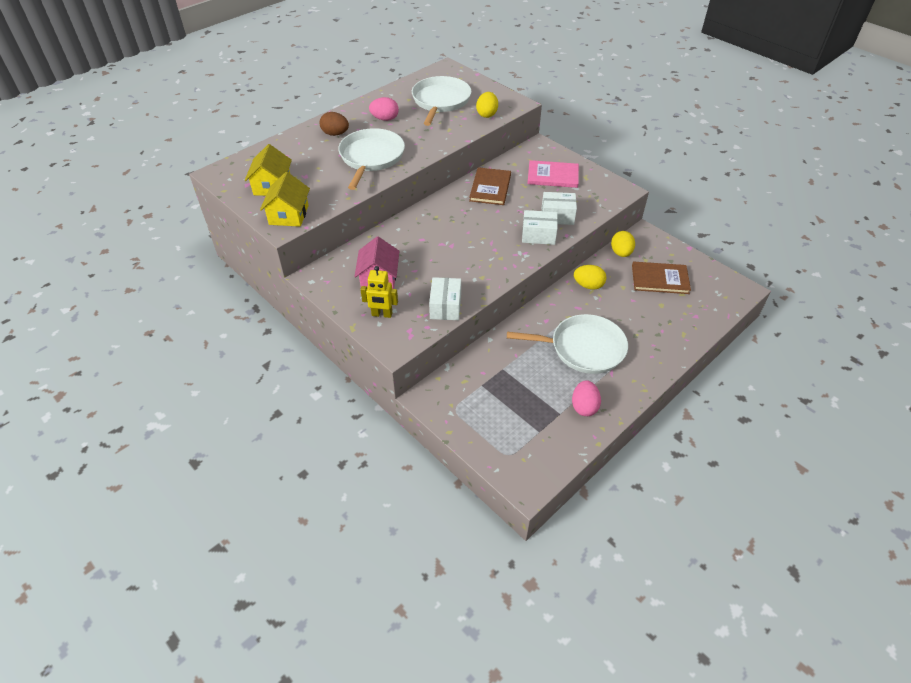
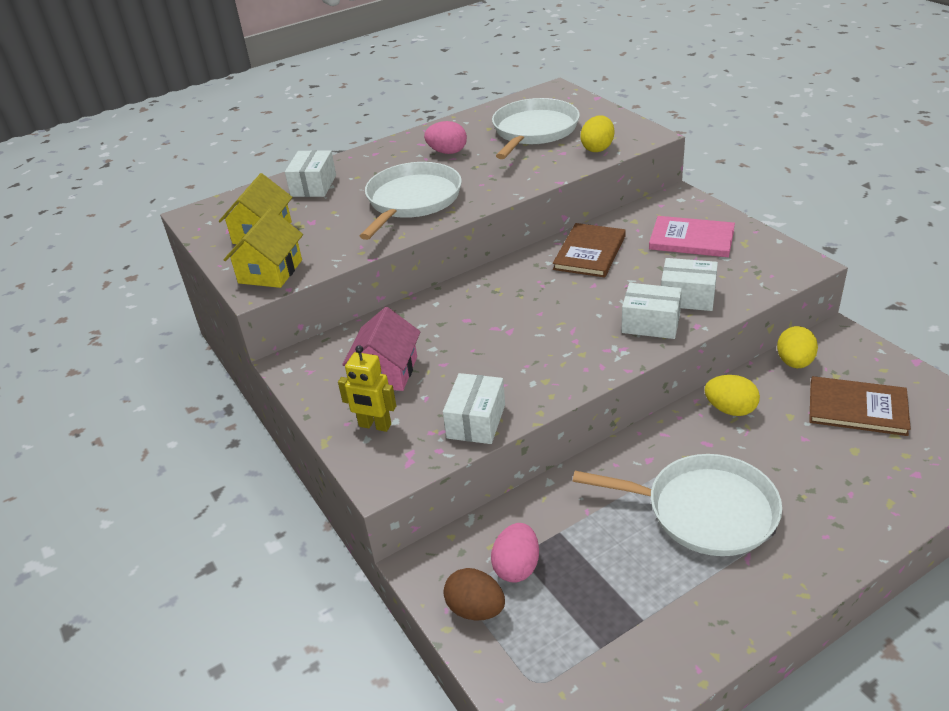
camera: 15 degrees right, 10 degrees down
(297, 148) = (313, 186): none -> white box
(335, 134) = (372, 169): brown egg -> brown egg (475, 609)
(584, 406) = (688, 612): pink egg -> pink egg (516, 567)

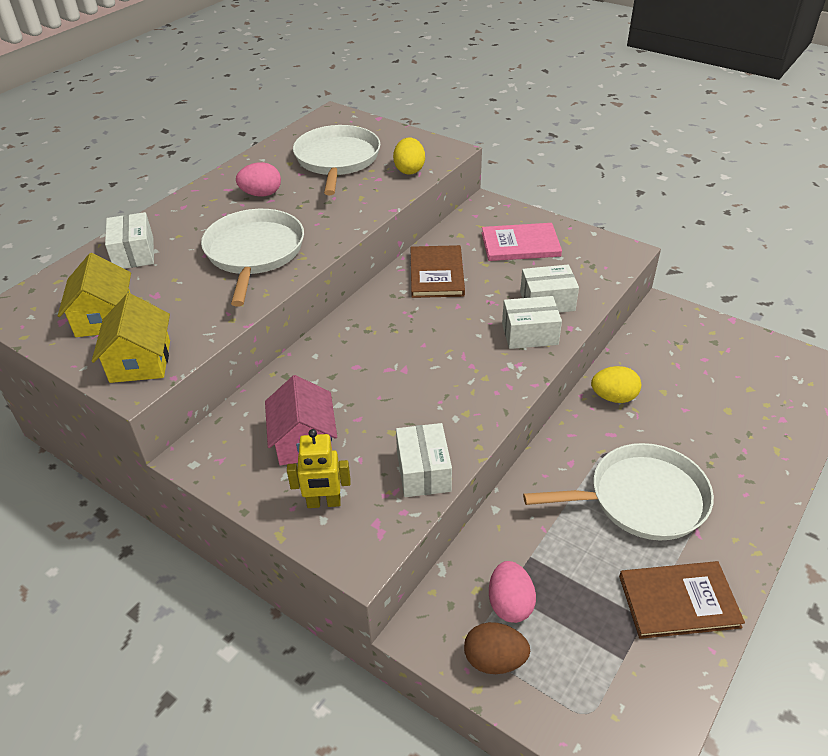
camera: 25 degrees left, 5 degrees up
(794, 362) = (642, 341): yellow egg -> none
(857, 408) = (710, 371): brown book -> brown book (678, 601)

